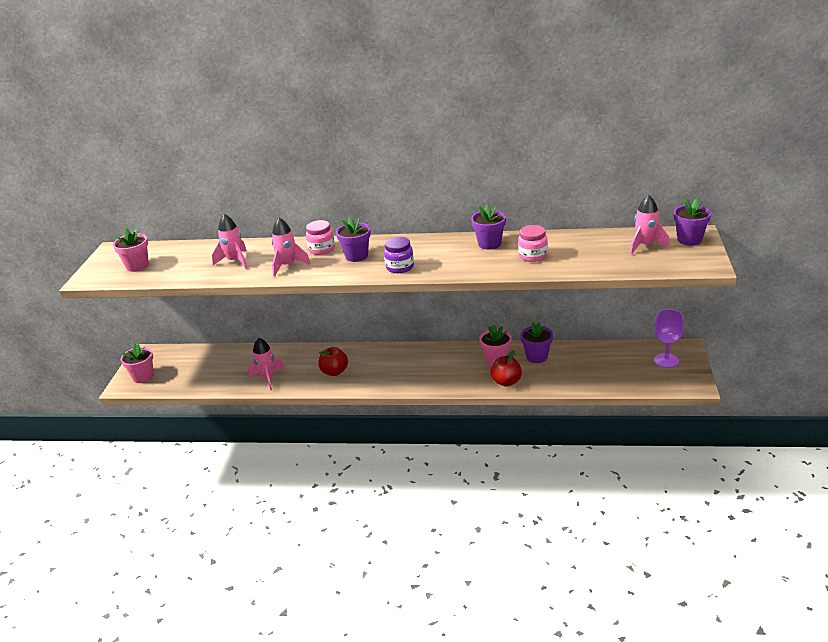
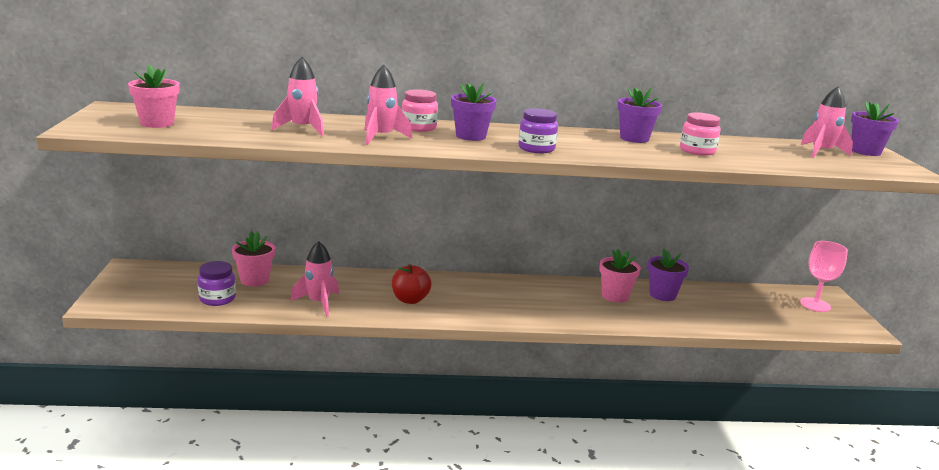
camera: 15 degrees left, 10 degrees down
(143, 377) = (131, 294): pink flower pot -> pink flower pot (254, 280)
(199, 378) = (217, 299): none -> purple jar
(506, 382) = (640, 318): red apple -> none
(666, 360) = (815, 305): purple goblet -> pink goblet

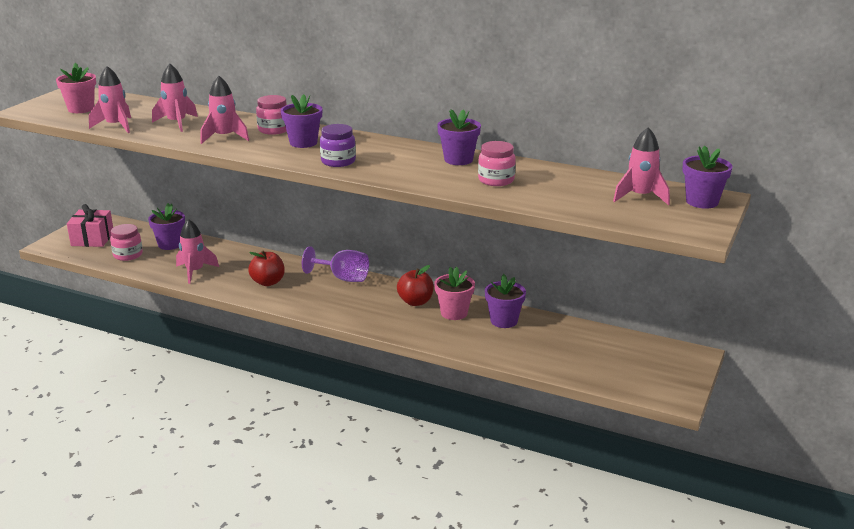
camera: 30 degrees right, 5 degrees up
(151, 289) = (92, 239): none -> pink gift
(217, 299) = (128, 255): purple jar -> pink jar
(235, 136) = (116, 126): none -> pink rocket
(254, 280) = (170, 244): pink flower pot -> purple flower pot
(477, 283) = (343, 278): none -> purple goblet
(570, 292) = (415, 302): none -> red apple
(815, 305) = (659, 362): pink goblet -> none

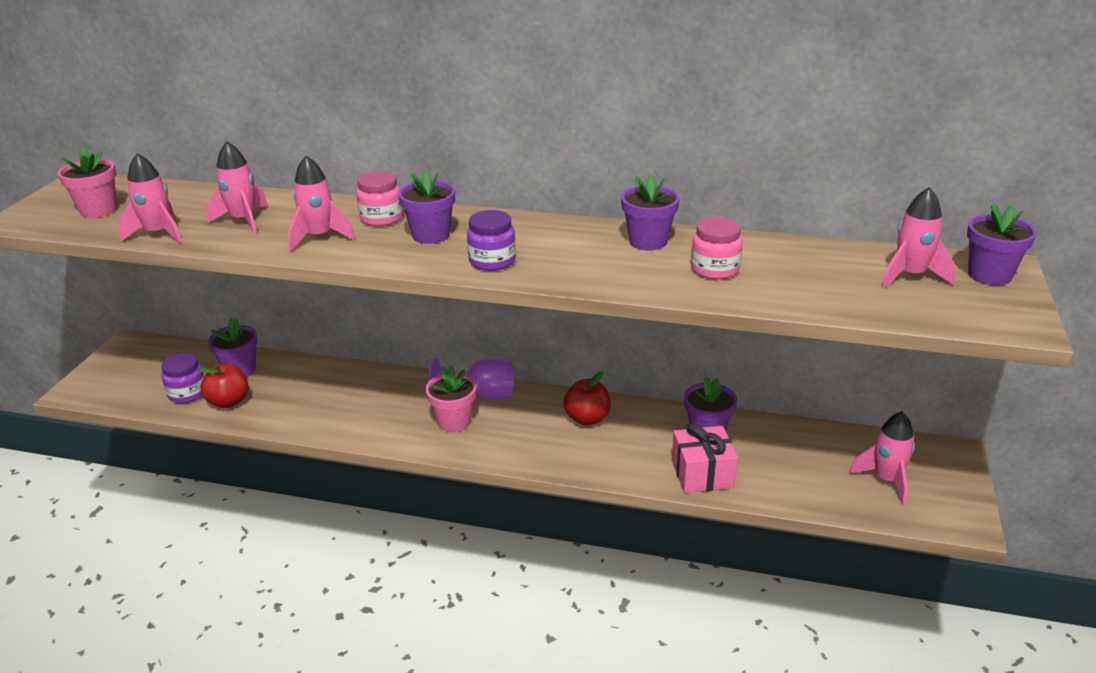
camera: 10 degrees left, 5 degrees up
(92, 239) = (132, 374): pink gift -> pink gift (702, 474)
(128, 255) = (187, 393): pink jar -> purple jar
(195, 272) = (286, 409): pink rocket -> pink rocket (886, 480)
(268, 282) = (388, 413): red apple -> red apple (229, 402)
(454, 313) = (641, 429): pink flower pot -> pink flower pot (454, 421)

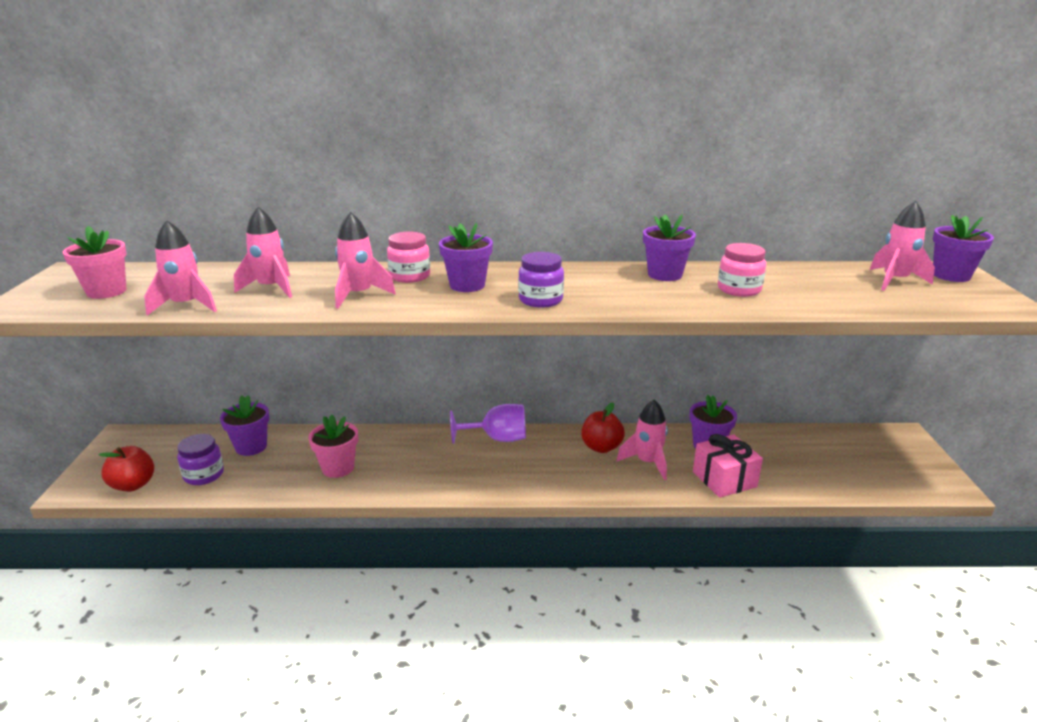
camera: 15 degrees left, 5 degrees down
(229, 402) = (251, 477): red apple -> red apple (133, 485)
(454, 421) = (483, 465): pink flower pot -> pink flower pot (338, 468)
(886, 480) = (870, 463): pink rocket -> pink rocket (647, 462)

